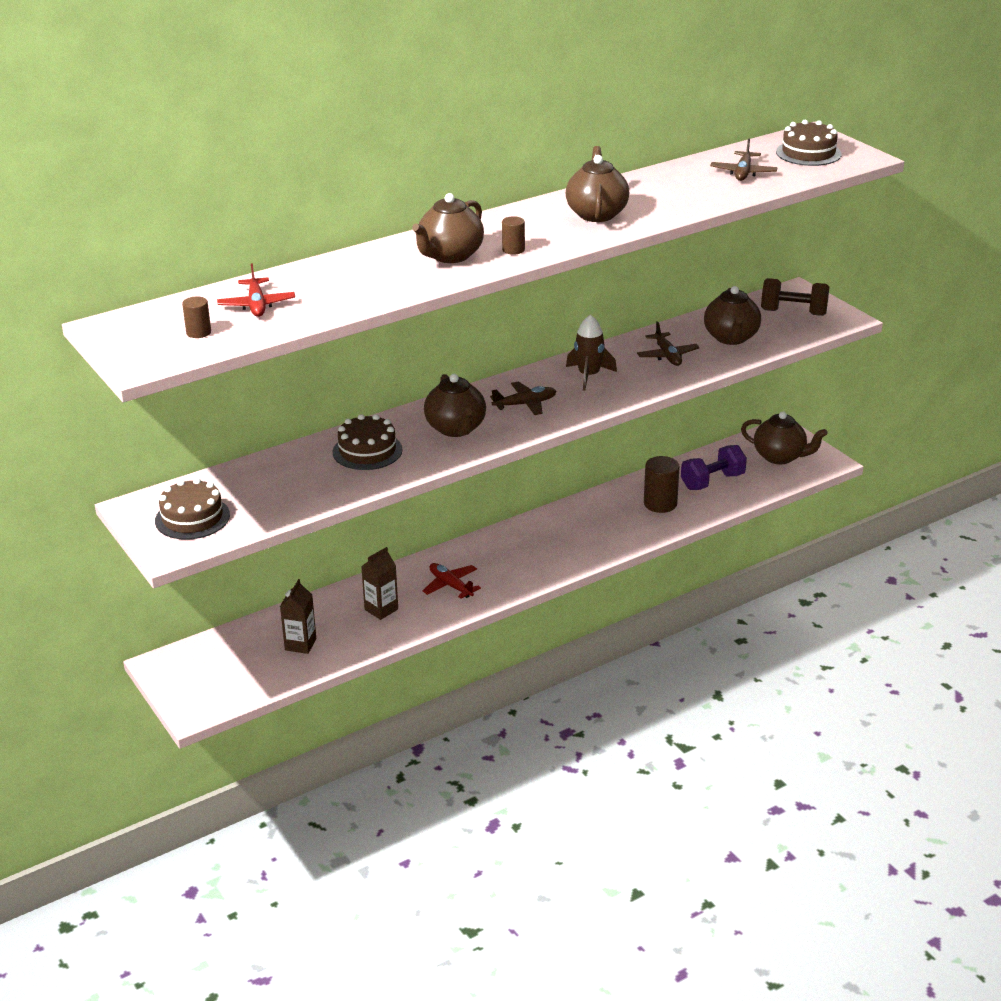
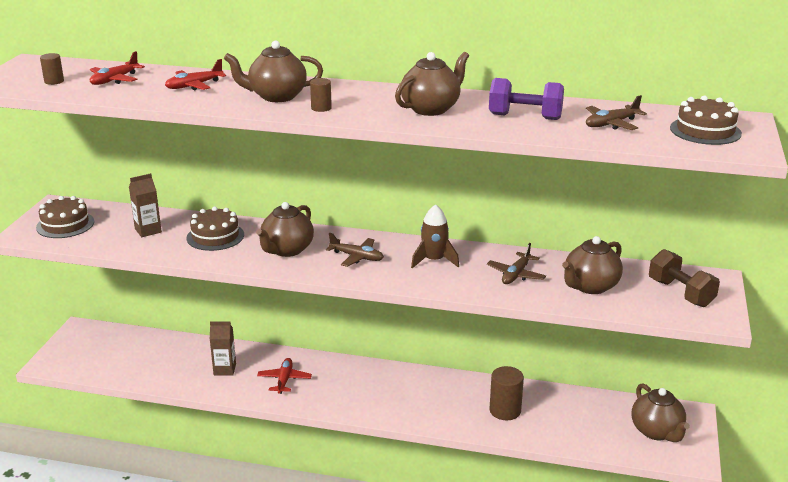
camera: 45 degrees right, 5 degrees down
(300, 644) = (153, 362): brown carton -> brown carton (148, 230)
(349, 278) = (194, 86): none -> red plane
(712, 481) = (570, 418): purple dumbbell -> purple dumbbell (525, 117)

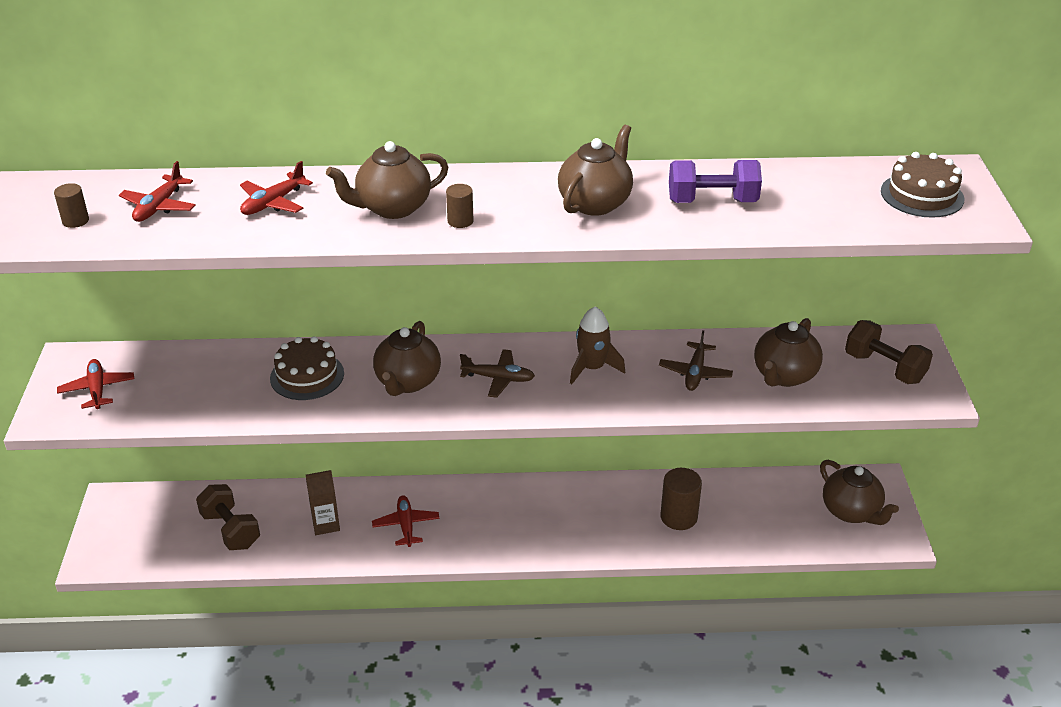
camera: 15 degrees left, 10 degrees up
(65, 224) = (97, 389): brown cake -> red plane
(148, 230) = (214, 381): brown carton -> none
(154, 361) = (230, 530): none -> brown dumbbell
(611, 124) = (815, 199): brown plane -> none

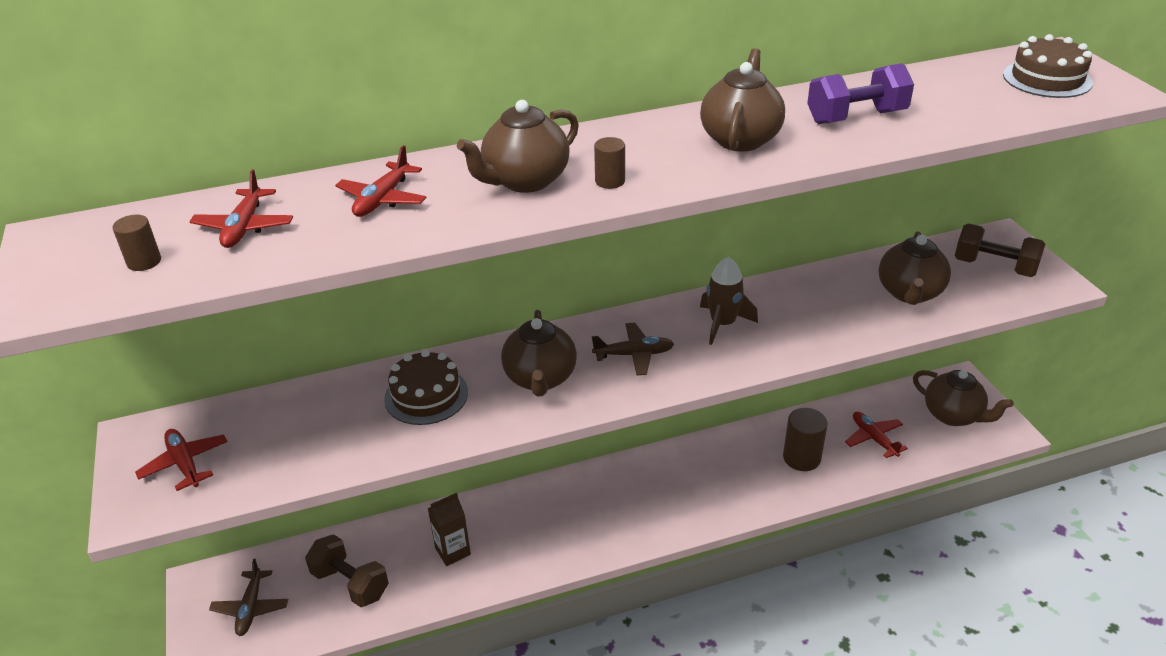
camera: 15 degrees left, 0 degrees up
(406, 525) = (538, 531): red plane -> red plane (873, 438)
(695, 373) = (825, 308): brown plane -> brown plane (251, 608)

